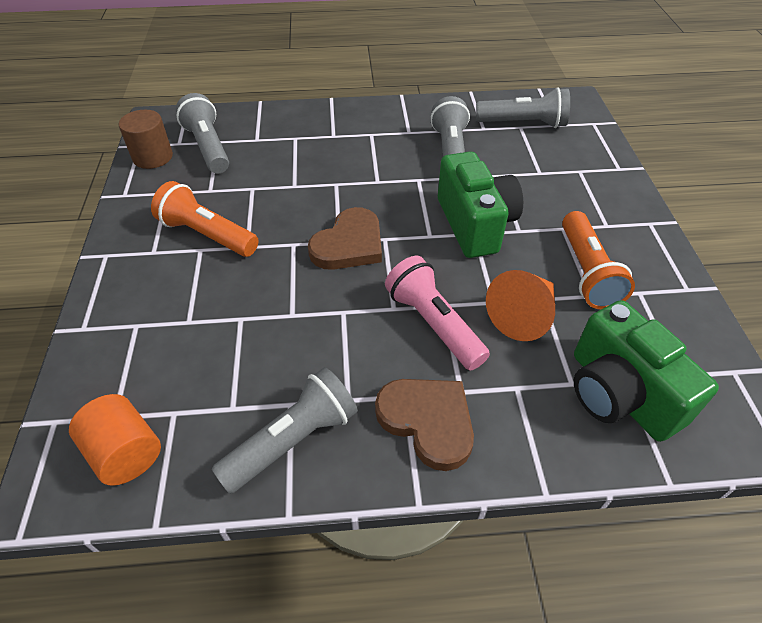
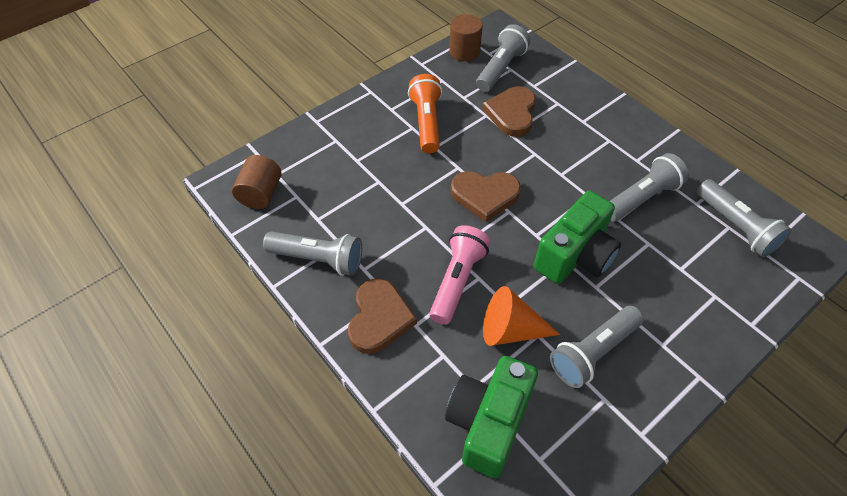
camera: 55 degrees right, 5 degrees up
(125, 452) = (261, 194): orange cylinder -> brown cylinder
(271, 171) = (512, 113): none -> brown heart
(587, 272) = (593, 352): orange flashlight -> grey flashlight

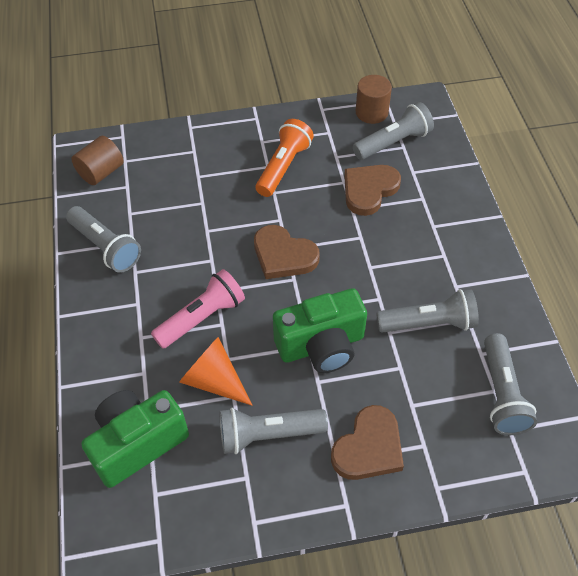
camera: 30 degrees right, 0 degrees up
(379, 318) = (117, 318): brown heart -> brown heart (369, 447)

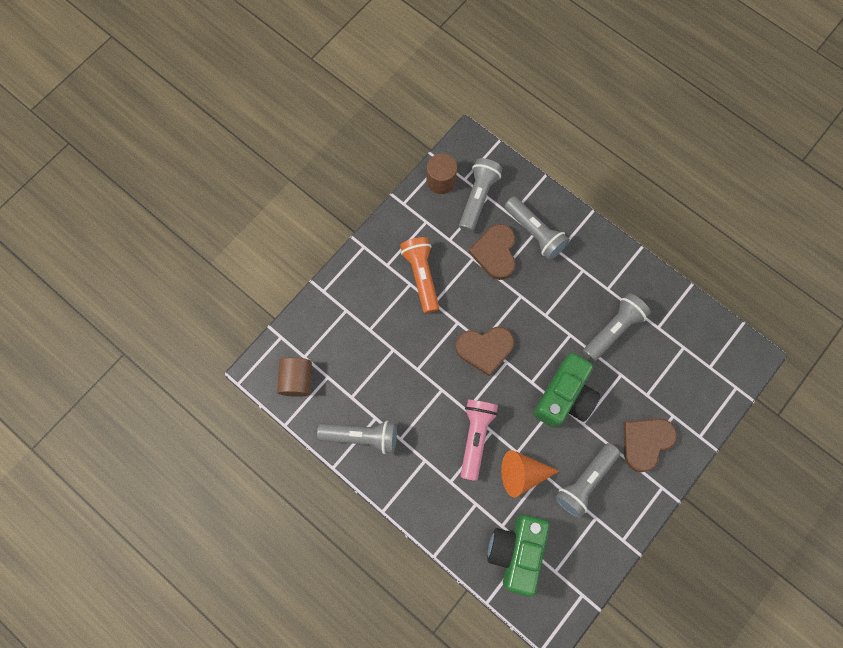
camera: 40 degrees left, 20 degrees up
(369, 447) = (645, 442): brown heart -> brown heart turned 135 degrees counterclockwise
(502, 394) = (689, 346): grey flashlight -> grey flashlight (535, 233)

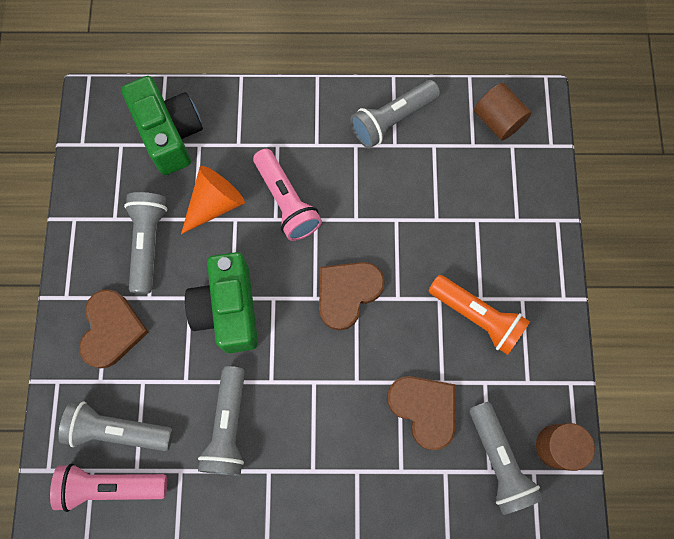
camera: 140 degrees right, 0 degrees up
(535, 233) = (400, 472): grey flashlight -> grey flashlight (118, 430)
(704, 350) = (111, 486): none -> pink flashlight

